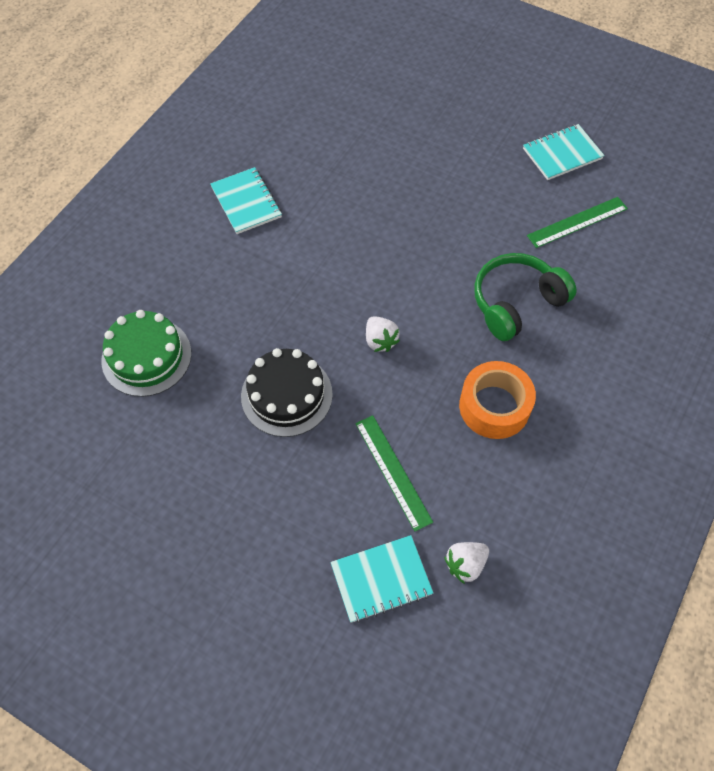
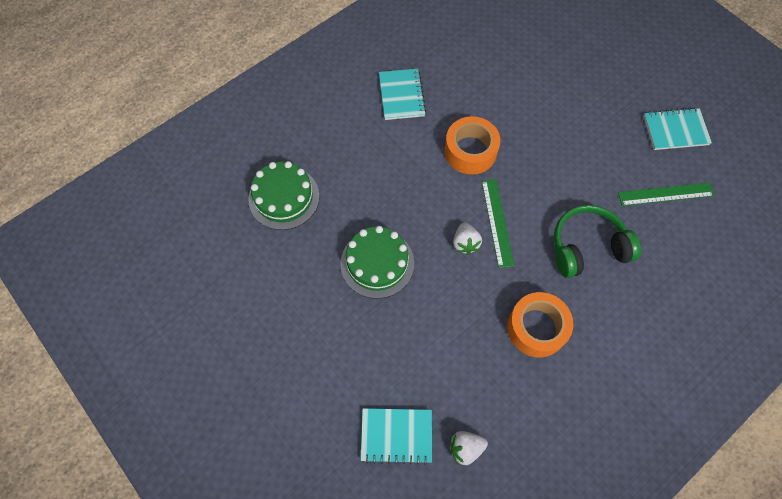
camera: 20 degrees right, 5 degrees up
(286, 395) = (377, 263): black cake -> green cake
(348, 240) = (470, 151): none -> orange tape
(393, 471) = (436, 353): green ruler -> green ruler (497, 222)

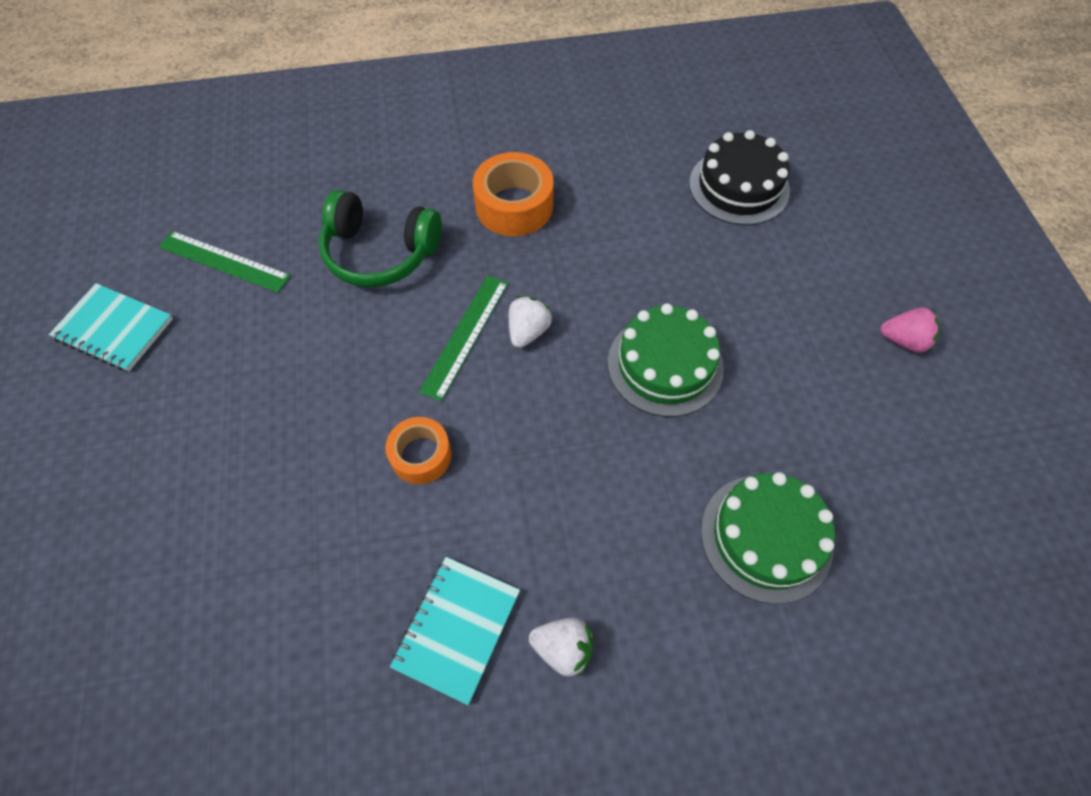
camera: 150 degrees left, 5 degrees down
(241, 356) = (903, 341): none -> pink strawberry
(396, 436) = (739, 187): turquoise notebook -> black cake
(465, 448) = (669, 148): white strawberry -> white strawberry (563, 648)
(470, 151) = (421, 455): orange tape -> orange tape, size x0.64

